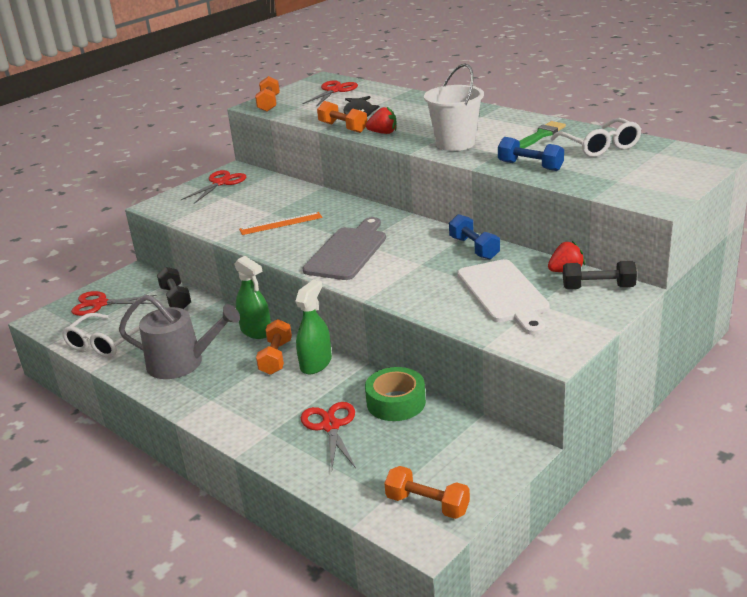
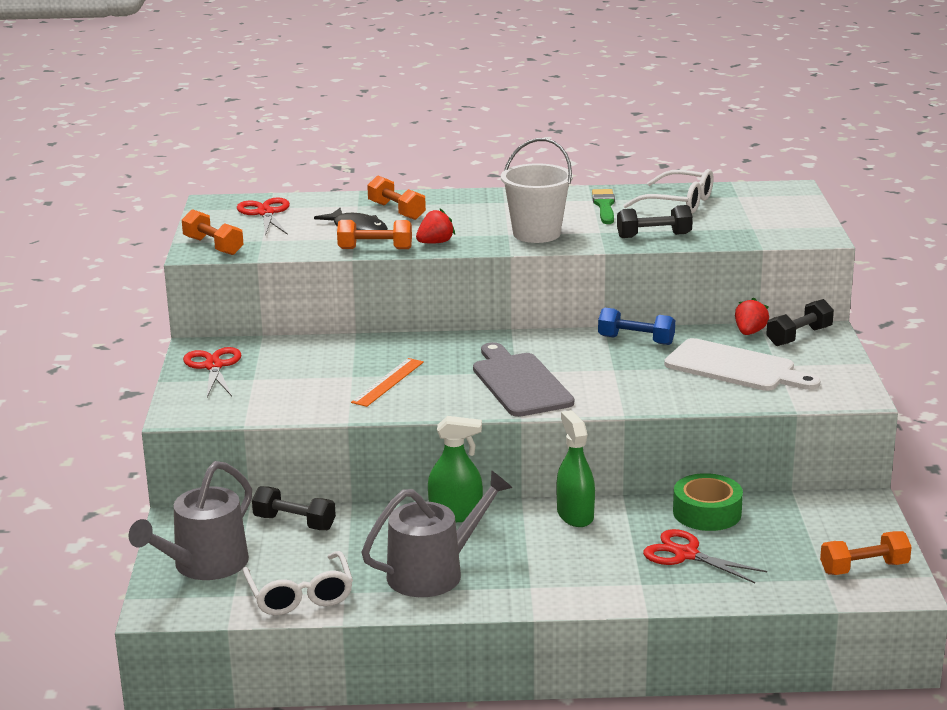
camera: 45 degrees left, 5 degrees down
(99, 304) = (204, 565): red scissors -> grey watering can
(276, 357) = (525, 527): orange dumbbell -> orange dumbbell (396, 211)
(530, 166) = (654, 236): blue dumbbell -> black dumbbell

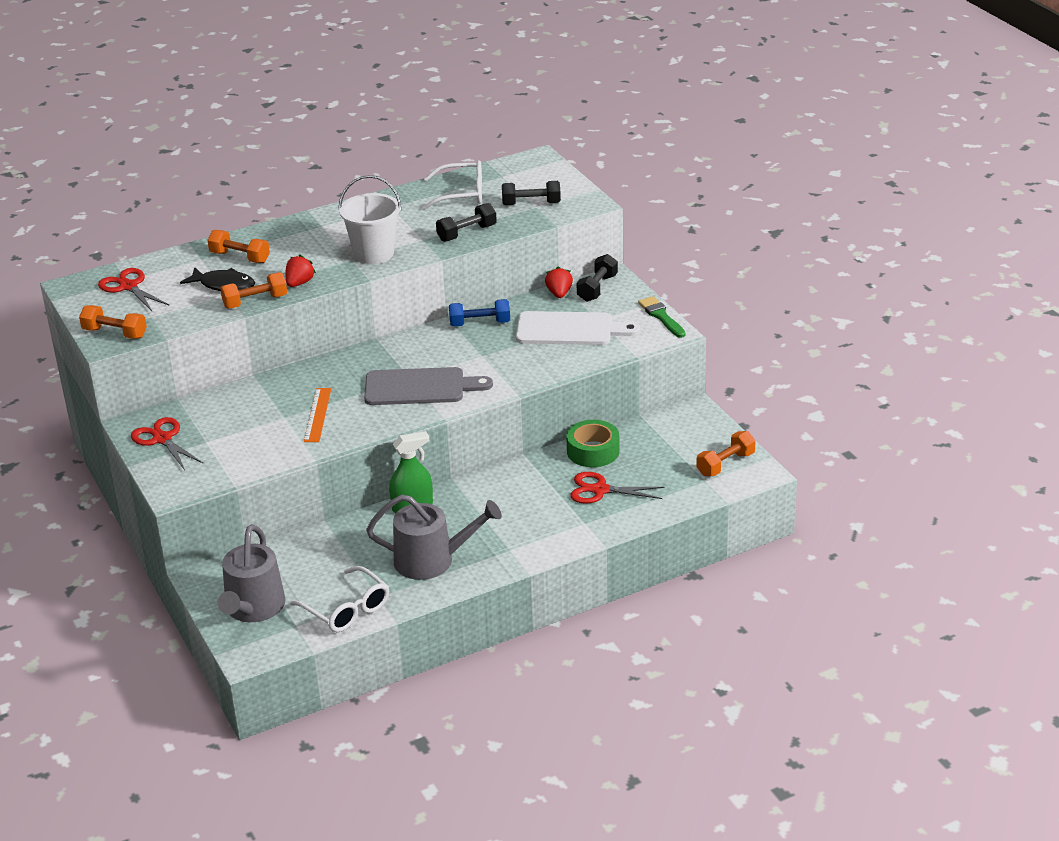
camera: 25 degrees left, 10 degrees up
(294, 523) = (294, 551): black dumbbell -> black dumbbell (531, 204)
(433, 572) = (431, 560): grey watering can -> grey watering can turned 60 degrees clockwise
(519, 383) = (420, 387): grey cutting board -> grey cutting board turned 135 degrees clockwise
(575, 515) = (501, 481): green spray bottle -> none
(604, 206) = (406, 211): green brush -> green brush (661, 316)

